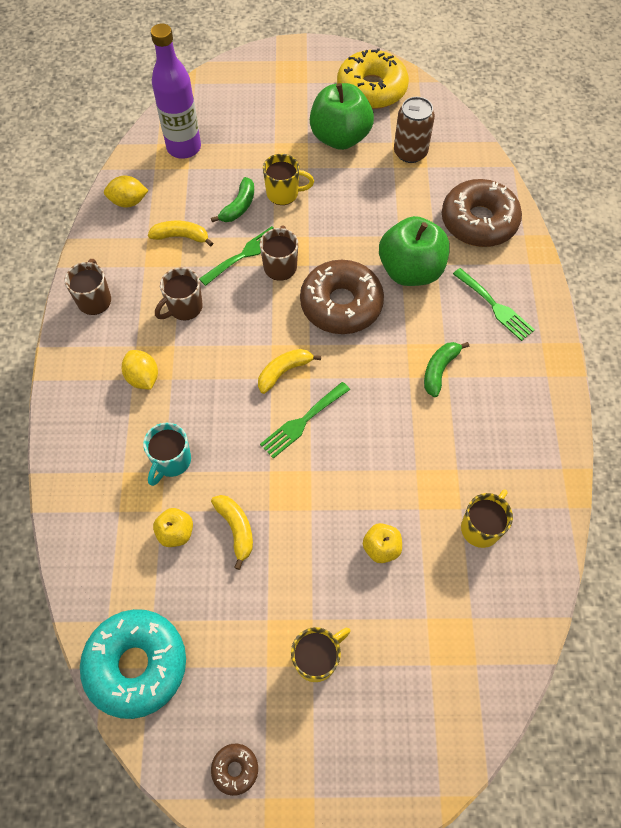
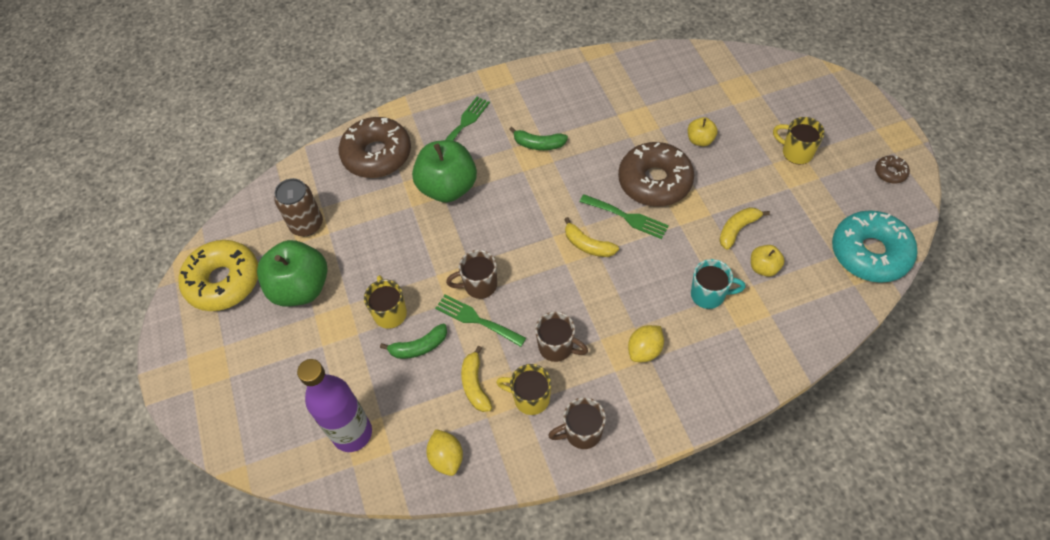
camera: 105 degrees left, 5 degrees down
(239, 206) = (419, 347): green banana -> green banana turned 150 degrees clockwise
(341, 304) = (503, 226): brown donut -> brown donut (654, 181)
(481, 527) = (654, 92): yellow mug -> yellow mug (530, 398)

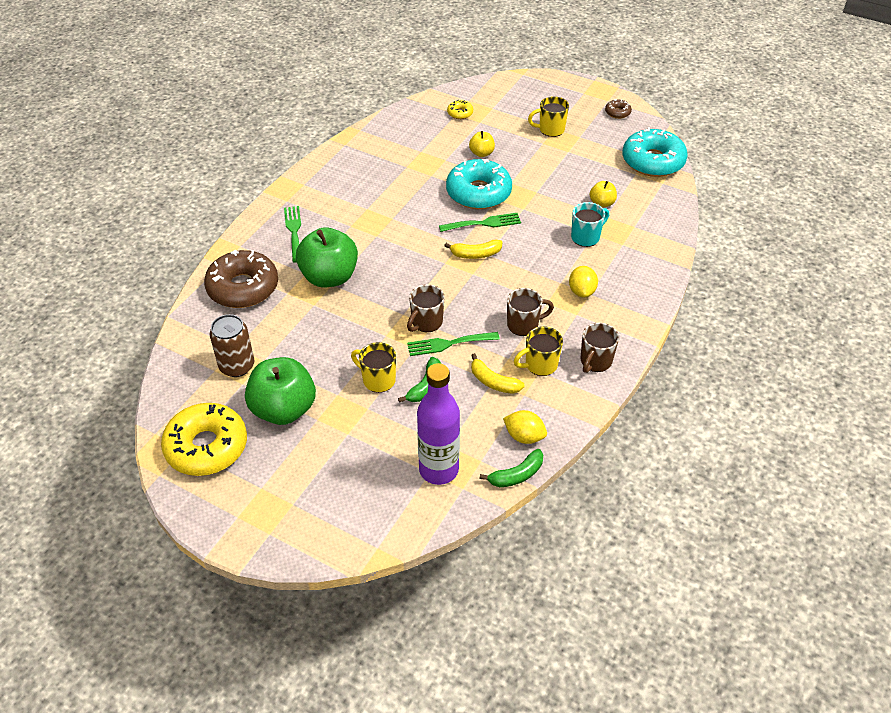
camera: 45 degrees left, 10 degrees down
(538, 144) = (369, 213): green banana -> green banana (516, 475)
(654, 181) = (478, 193): brown donut -> turquoise donut
(723, 84) = (460, 113): none -> yellow donut
(737, 229) = (562, 191): yellow banana -> none

